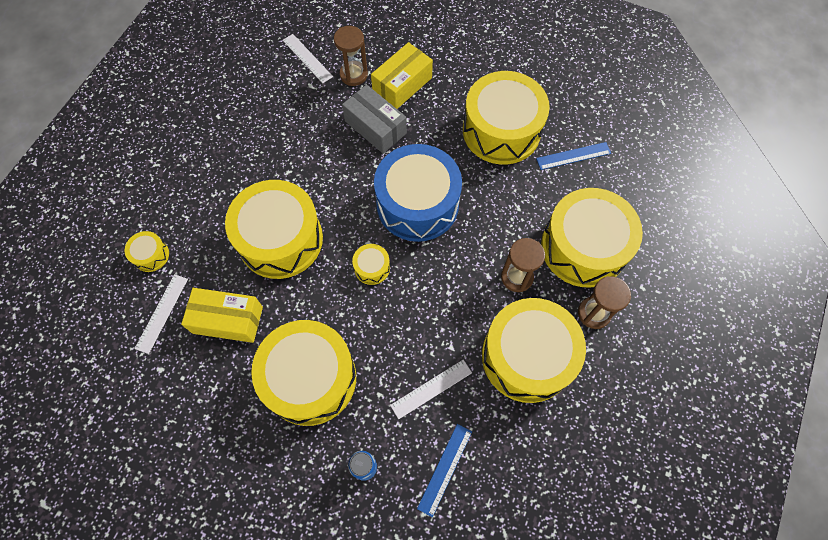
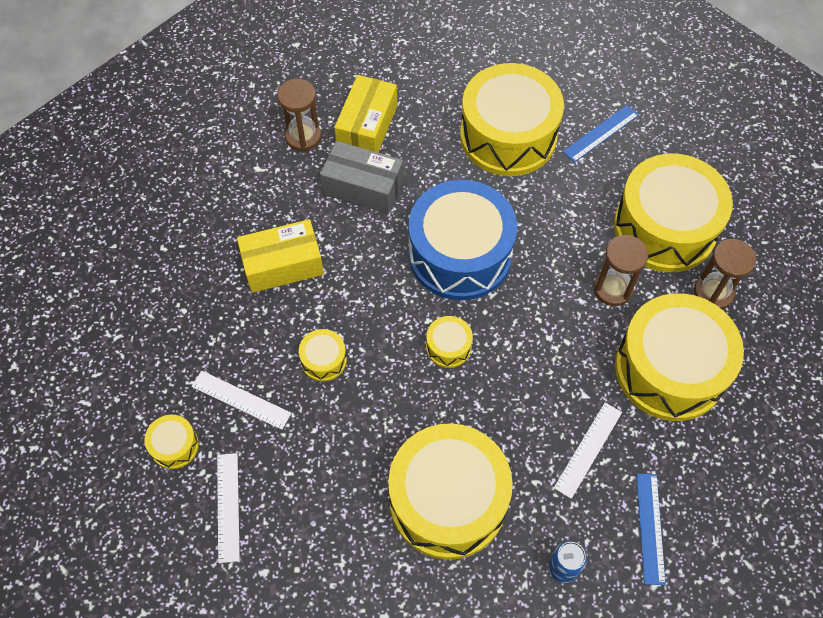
camera: 25 degrees left, 5 degrees down
(228, 320) = (313, 479): yellow box -> yellow box (283, 265)
(280, 239) = (323, 360): yellow drum -> yellow drum, size x0.42
(307, 58) = (236, 138): white ruler -> white ruler (241, 400)

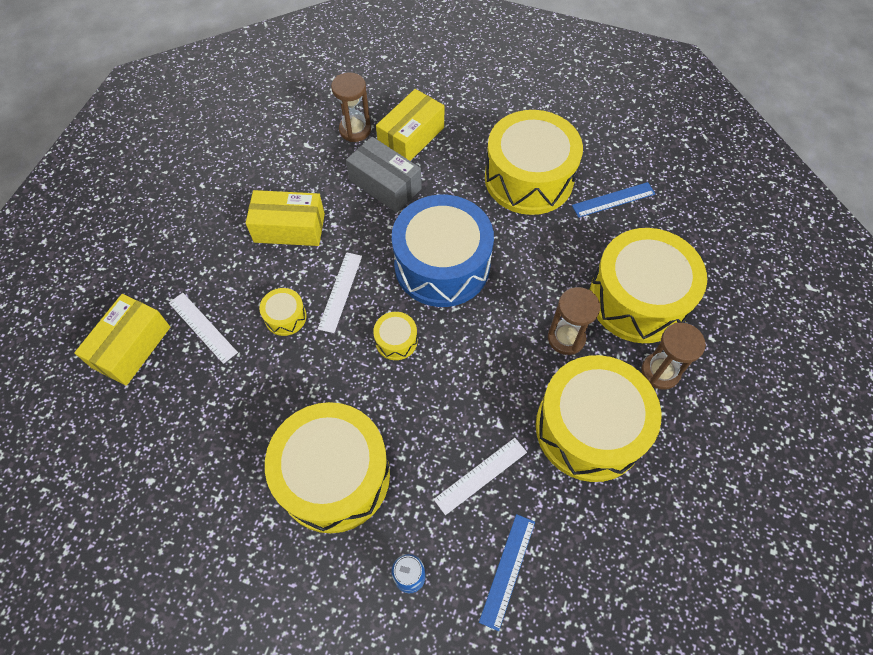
camera: 20 degrees right, 0 degrees up
(174, 446) = (131, 347): yellow drum -> yellow box
(228, 507) = (148, 413): white ruler -> white ruler (340, 291)

